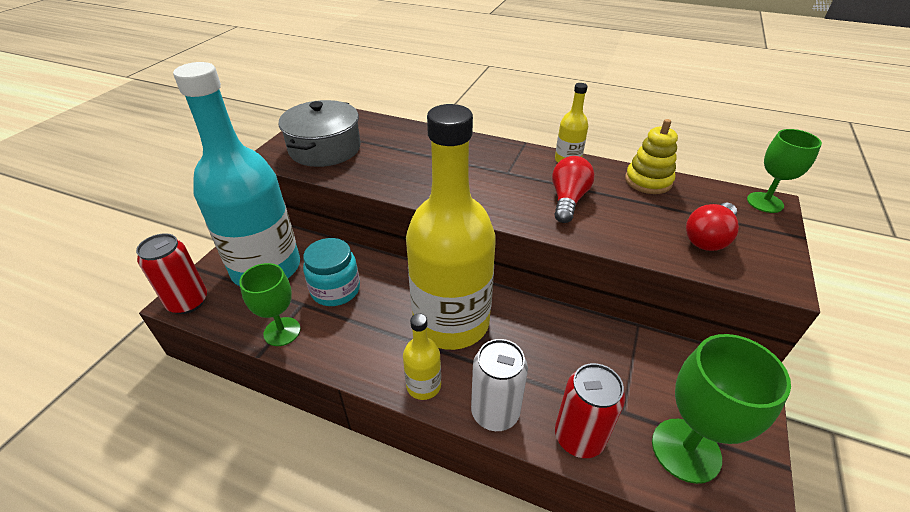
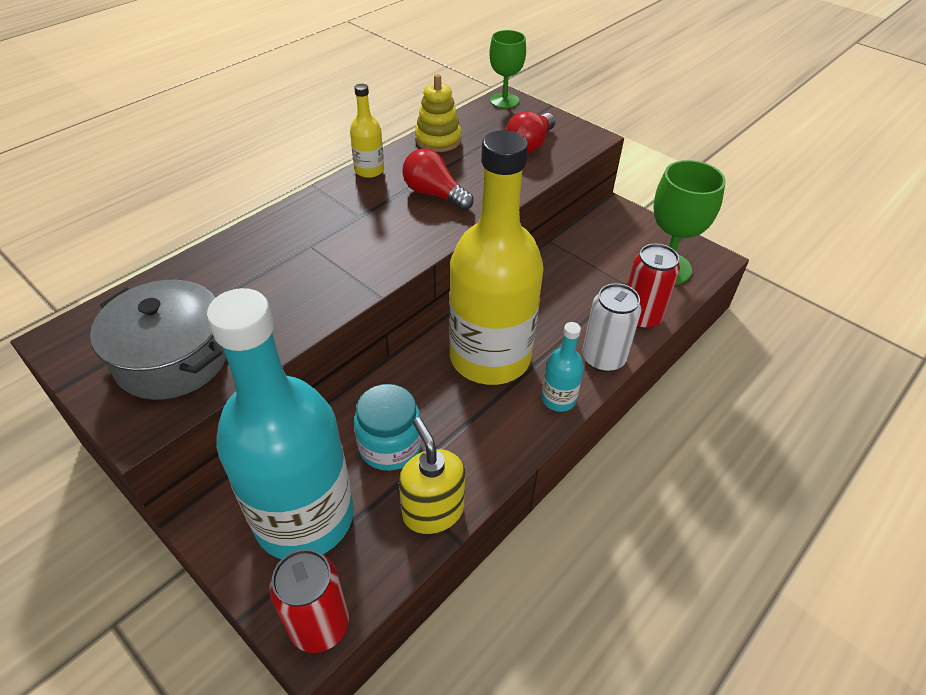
camera: 70 degrees left, 5 degrees up
(282, 331) = (433, 511): green goblet -> yellow soap dispenser
(423, 385) = (558, 399): yellow bottle -> turquoise bottle
(708, 238) = (530, 144): red light bulb -> red light bulb turned 60 degrees clockwise

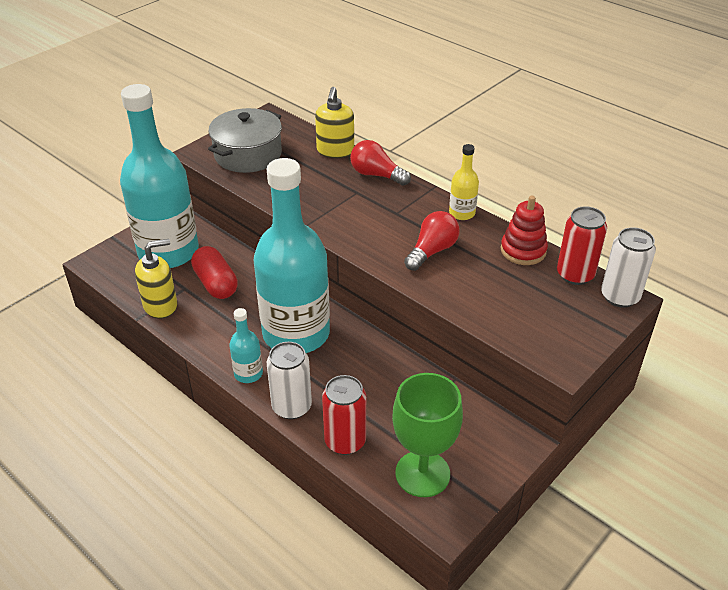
camera: 90 degrees right, 5 degrees down
(202, 263) = (335, 151): none -> yellow soap dispenser
(319, 625) = (99, 264): red can -> red can (575, 274)
(390, 446) = (216, 284): turquoise jar -> red capsule
(438, 140) = (523, 251): yellow stacking toy -> red stacking toy
(490, 357) = (296, 333): yellow bottle -> turquoise bottle
(504, 101) = (620, 296): green goblet -> white can
(530, 144) = (532, 314): red light bulb -> red light bulb (376, 175)

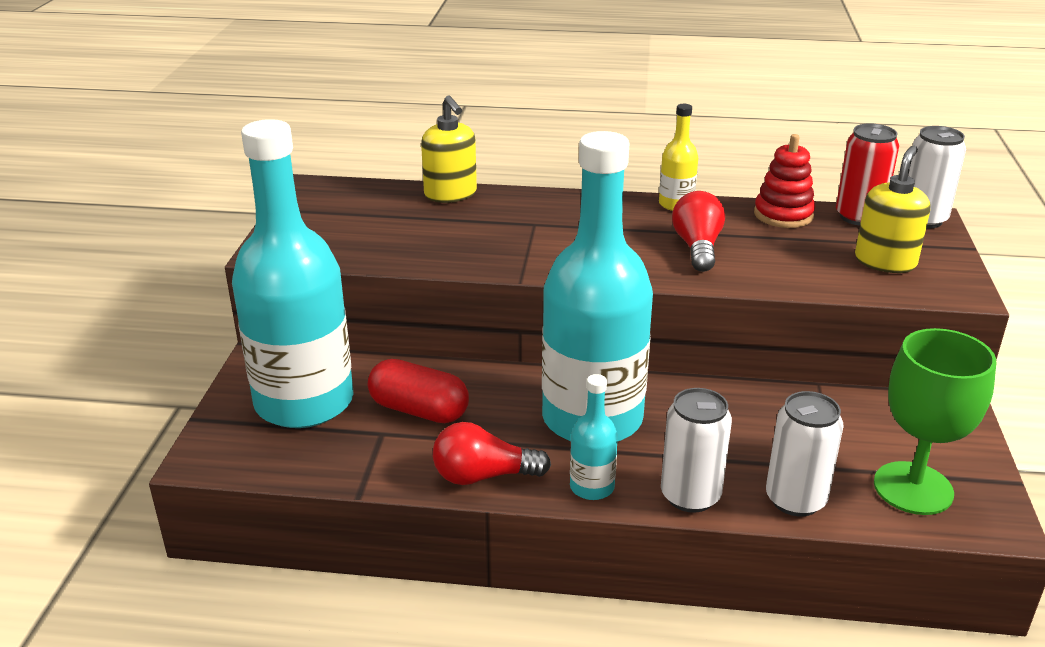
camera: 35 degrees left, 10 degrees down
(161, 306) = (374, 466): yellow soap dispenser -> yellow soap dispenser (885, 262)
(248, 154) = (343, 231): grey pot -> none
(345, 441) = (795, 500): red can -> white can
(376, 175) = (533, 201): red light bulb -> red light bulb (483, 476)

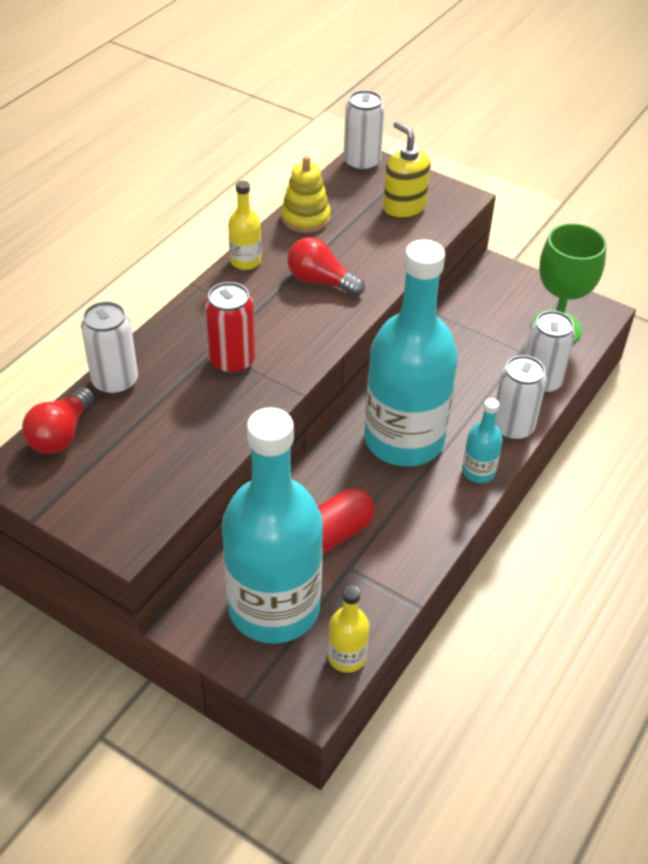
camera: 65 degrees left, 15 degrees up
(266, 465) = (347, 657): none -> yellow bottle
(450, 194) = (115, 381): yellow soap dispenser -> white can
(483, 476) = (435, 525): red light bulb -> red light bulb (61, 434)
(783, 215) = (305, 218): red stacking toy -> yellow stacking toy
(859, 217) = (336, 187): red can -> red can (232, 361)

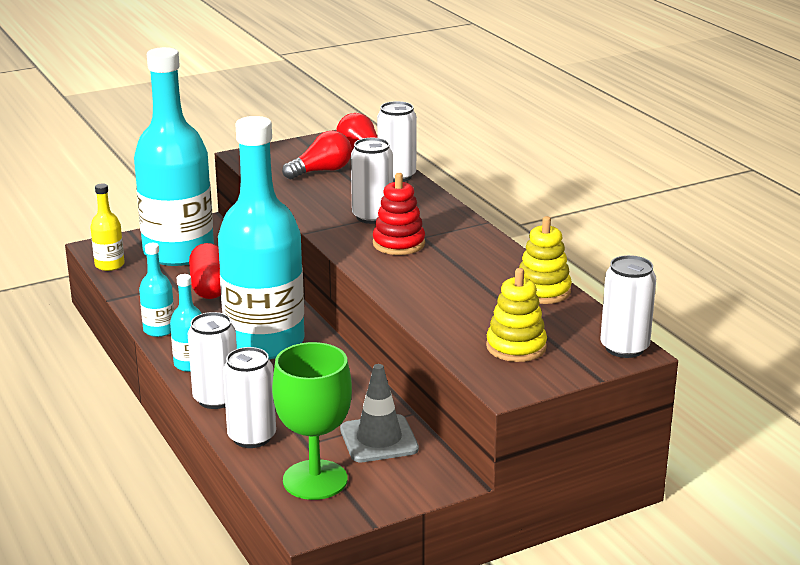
camera: 120 degrees right, 20 degrees down
(232, 361) = (372, 216): red can -> white can
(245, 261) = (498, 249): yellow bottle -> none
(279, 322) = (398, 243): none -> red stacking toy
(321, 281) = (436, 274): red light bulb -> red light bulb (321, 171)
(404, 208) = (516, 347): yellow soap dispenser -> yellow stacking toy
(442, 527) = (159, 330): none -> turquoise bottle
(482, 316) = (379, 439): none -> grey traffic cone

